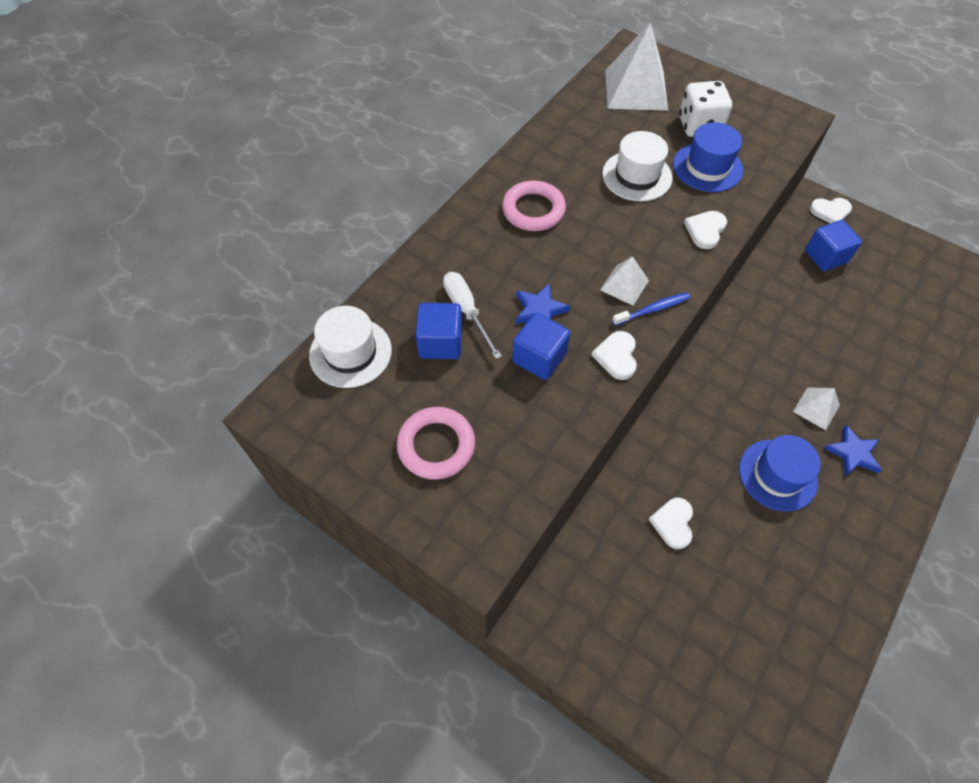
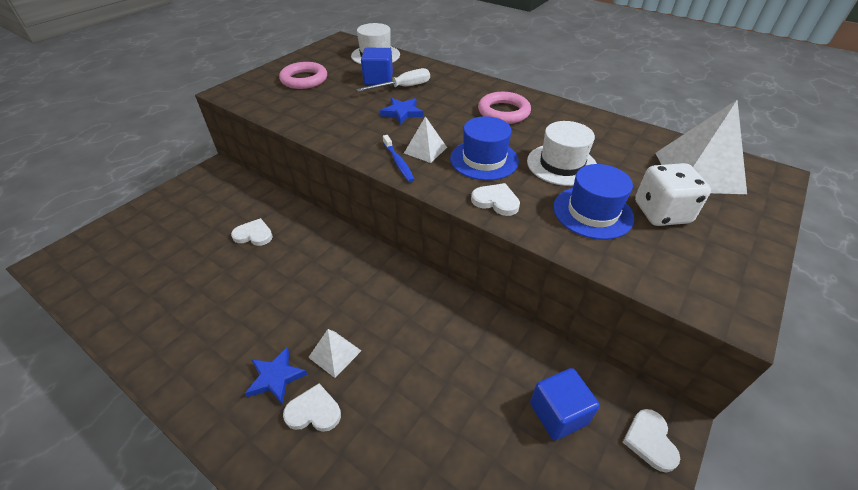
camera: 90 degrees right, 15 degrees down
(539, 358) = (359, 112): blue cube -> none
(616, 356) = (354, 143): white heart -> white heart (314, 411)
(777, 475) = (272, 307): blue hat -> blue hat (484, 159)

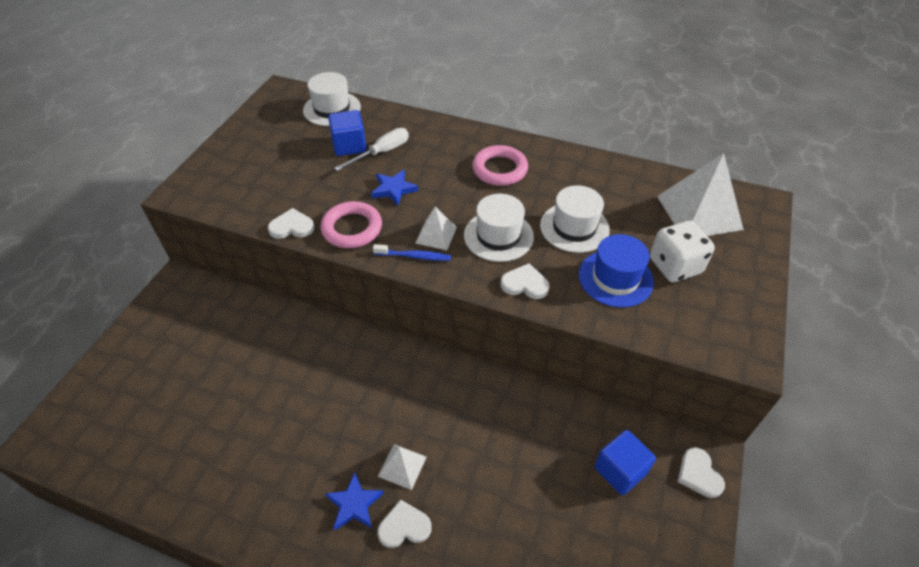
camera: 15 degrees left, 5 degrees up
(254, 235) = (262, 356): white heart -> white heart (292, 227)
(304, 79) = (263, 160): pink ring -> pink ring (352, 228)
(398, 162) = (414, 256): blue toothbrush -> blue toothbrush turned 45 degrees counterclockwise
(484, 159) = (498, 236): blue hat -> white hat

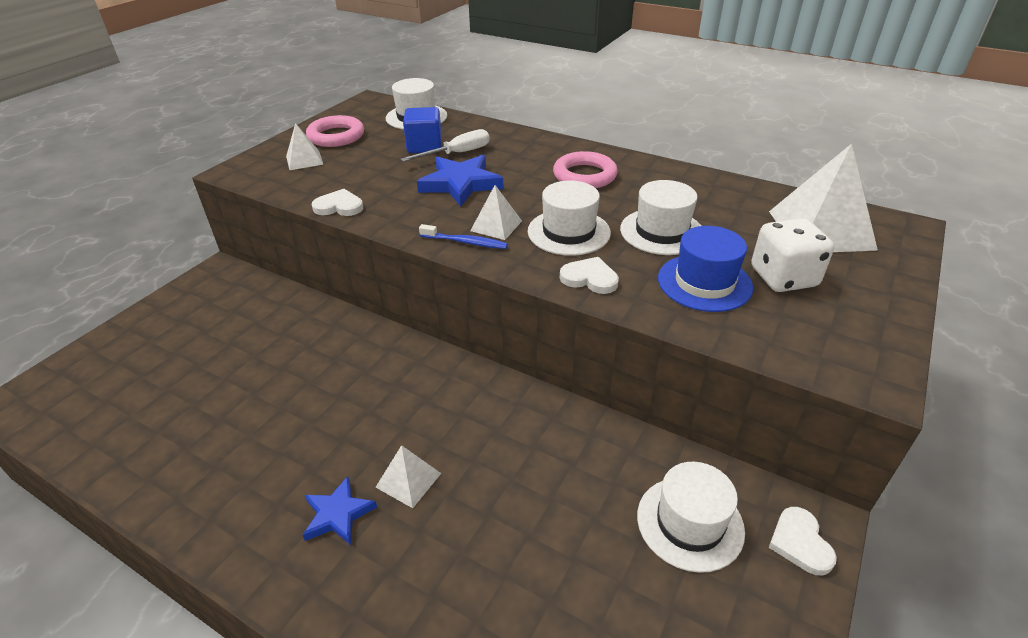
camera: 10 degrees right, 10 degrees down
(242, 173) = (304, 160): none -> white pyramid
(352, 228) = (403, 213): pink ring -> pink ring (336, 136)
(393, 189) = (460, 184): blue star -> blue star, size x1.59
(404, 526) = (392, 549): white heart -> none
(620, 470) = (690, 523): blue cube -> white hat

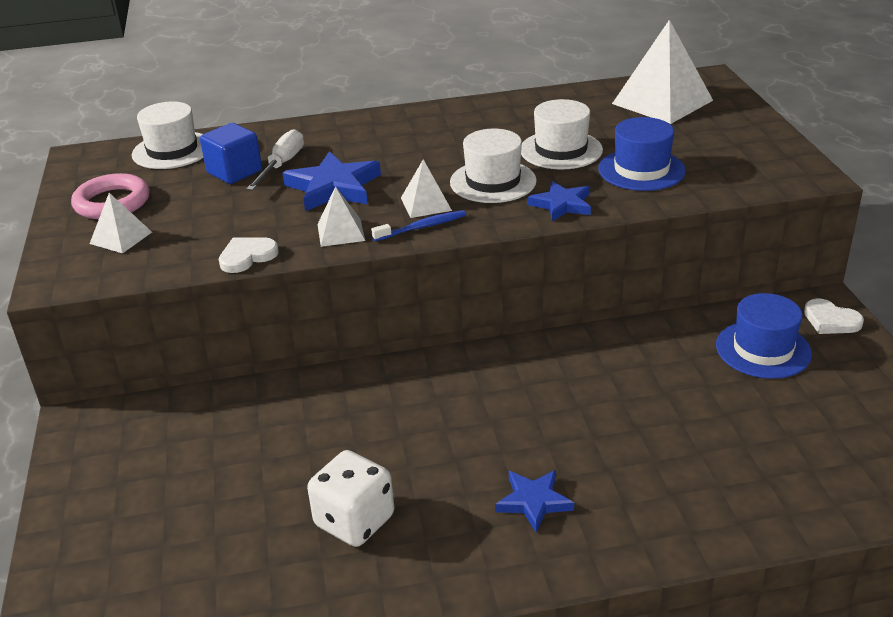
camera: 40 degrees left, 5 degrees down
(408, 480) = (551, 447): white pyramid -> white pyramid (341, 232)
(584, 175) = (433, 135): pink ring -> none
(589, 278) = (561, 205): white heart -> blue star
(690, 523) = (763, 349): white hat -> blue hat
(783, 277) = (684, 143): white dice -> white dice (354, 521)

